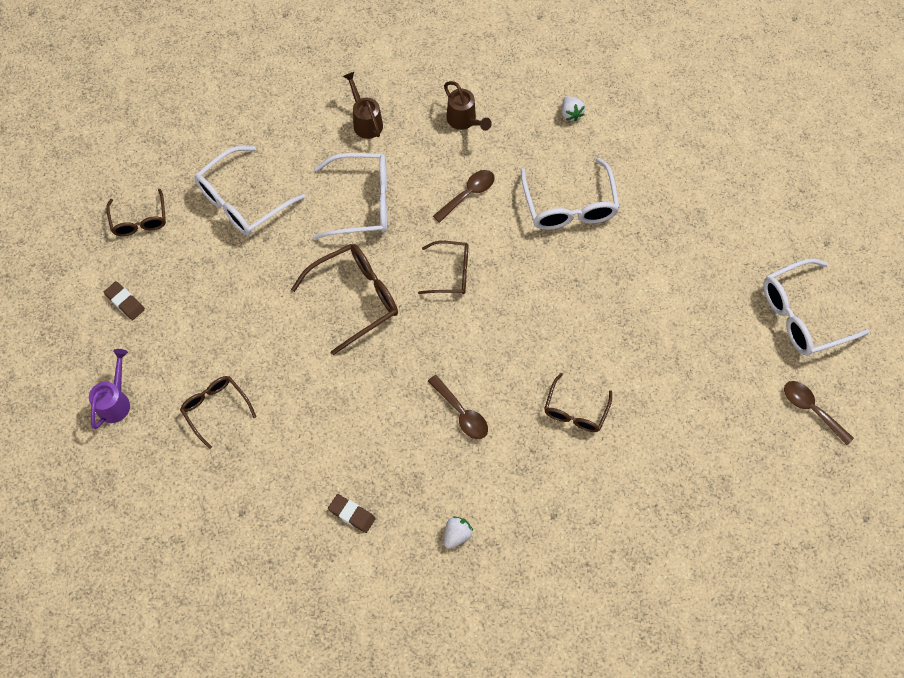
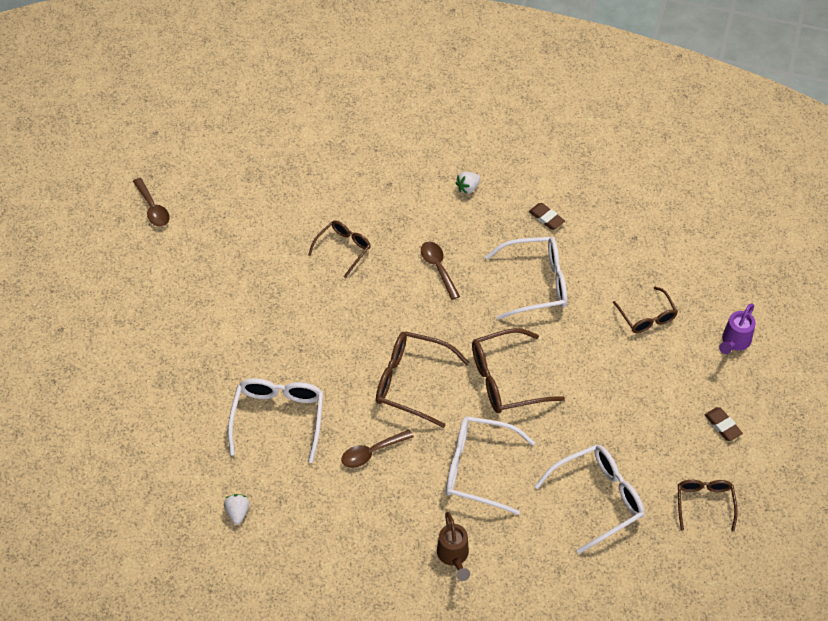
camera: 165 degrees left, 10 degrees down
(450, 273) = (412, 382): brown glasses -> brown glasses, size x1.61
(464, 121) = (350, 531): brown watering can -> none
(803, 315) = (117, 276): white glasses -> white glasses (535, 283)

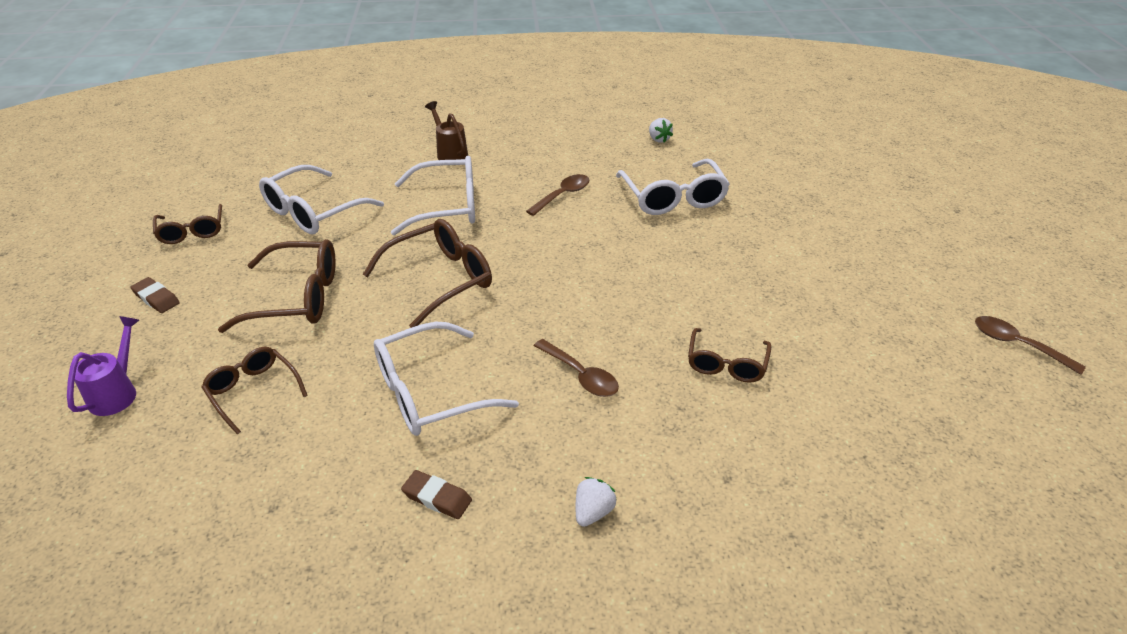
camera: 160 degrees right, 15 degrees down
(412, 382) = (550, 253): brown glasses -> brown glasses (296, 298)

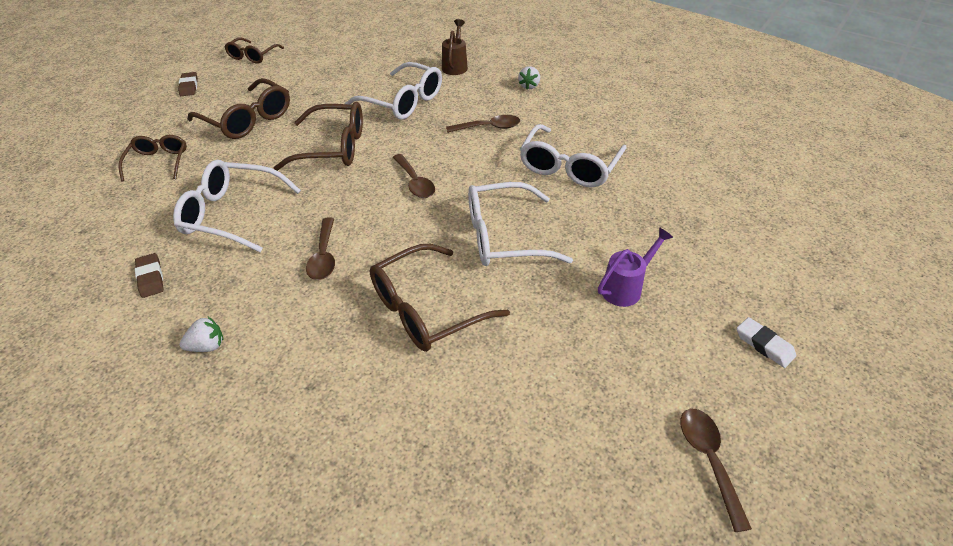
camera: 40 degrees right, 5 degrees up
(117, 392) = (110, 129): purple watering can -> purple watering can (626, 287)
(314, 211) = (326, 71): white glasses -> white glasses (505, 237)
(567, 272) = (415, 182): none -> brown spoon
(658, 139) = (624, 116): white strawberry -> white strawberry (529, 86)
(726, 363) = (427, 309): brown glasses -> brown glasses, size x1.61
(953, 256) = (764, 345): none -> white eraser

